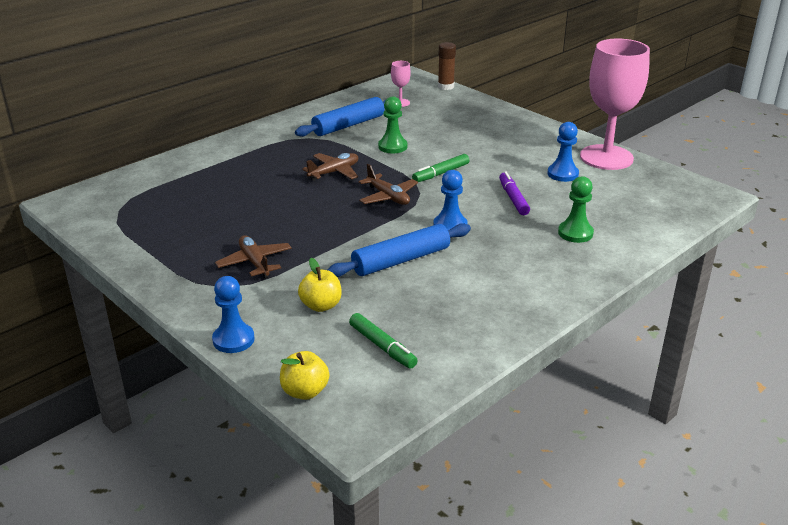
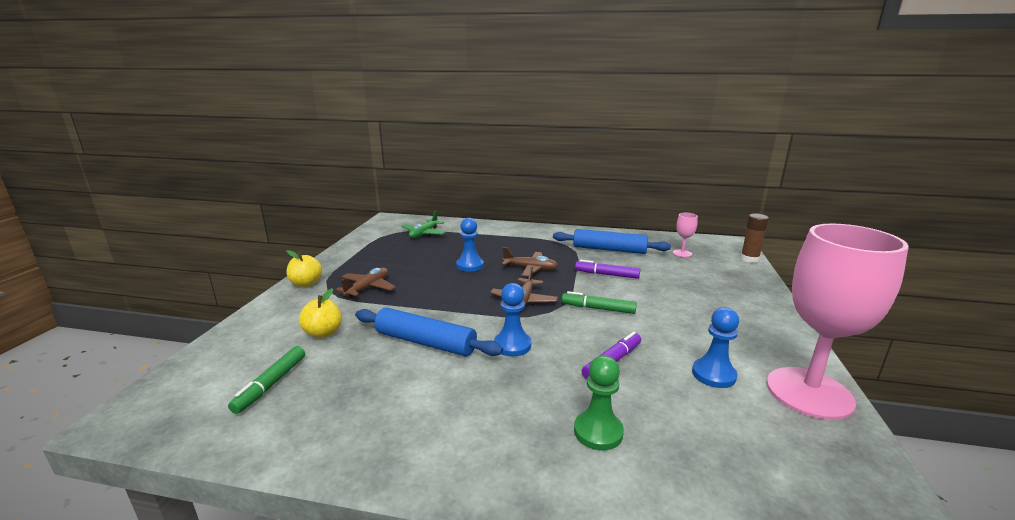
camera: 55 degrees right, 10 degrees down
(155, 195) = (424, 234): none -> green plane
(233, 340) = (255, 317): blue pawn -> blue pawn (470, 265)
(305, 391) = (186, 371): yellow apple -> yellow apple (306, 283)
(392, 147) = (607, 275): green pawn -> purple marker

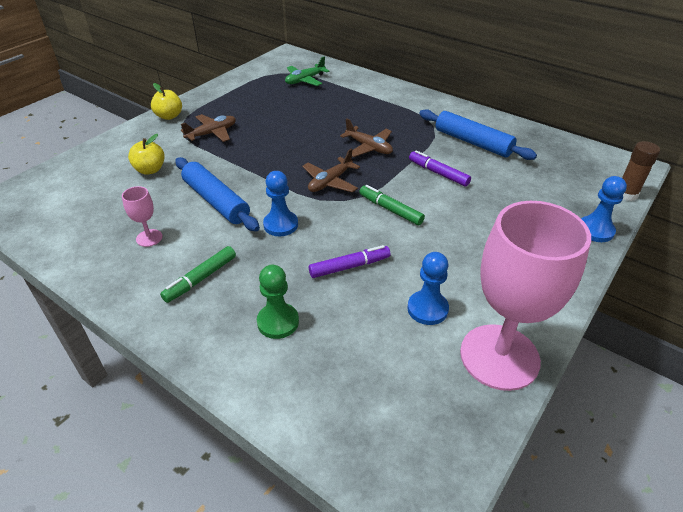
camera: 25 degrees right, 20 degrees up
(271, 384) = (89, 205): green marker -> green marker (201, 278)
(470, 265) = (316, 129): blue pawn -> blue pawn (595, 230)
(682, 253) = (551, 167): pink goblet -> pink goblet (149, 238)

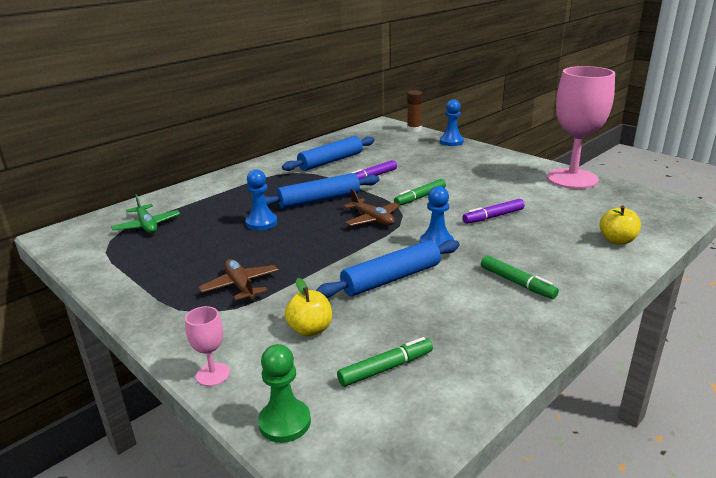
camera: 80 degrees left, 15 degrees down
(96, 206) = (385, 368): none -> green marker
(149, 238) = (454, 318): pink goblet -> pink goblet (213, 374)
(169, 116) = (167, 324): yellow apple -> yellow apple (617, 240)
(278, 322) = (563, 246): green pawn -> green pawn (284, 422)
(349, 266) = (493, 217): purple marker -> purple marker turned 105 degrees counterclockwise
(369, 147) = (319, 200): brown plane -> blue rolling pin
(427, 309) = (535, 194): blue pawn -> blue pawn (261, 223)

